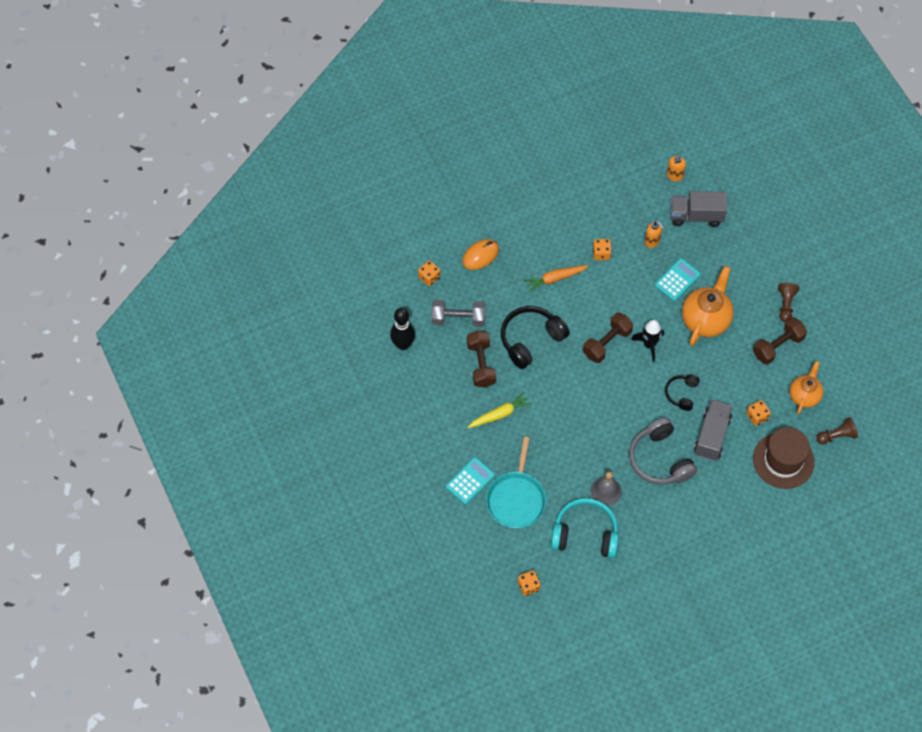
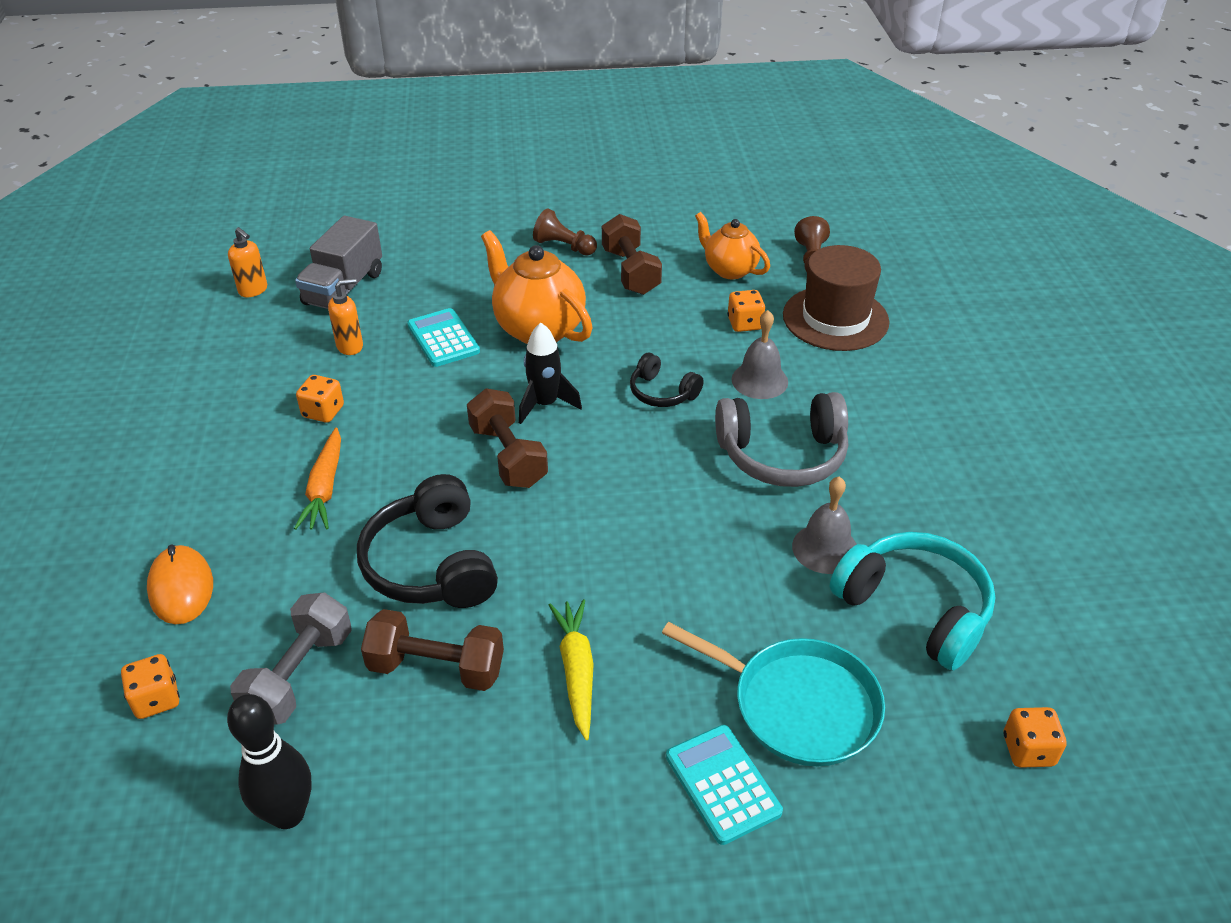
camera: 70 degrees left, 20 degrees down
(585, 534) = (915, 609): turquoise headphones -> turquoise headphones turned 105 degrees clockwise
(712, 436) = (759, 380): grey truck -> grey bell

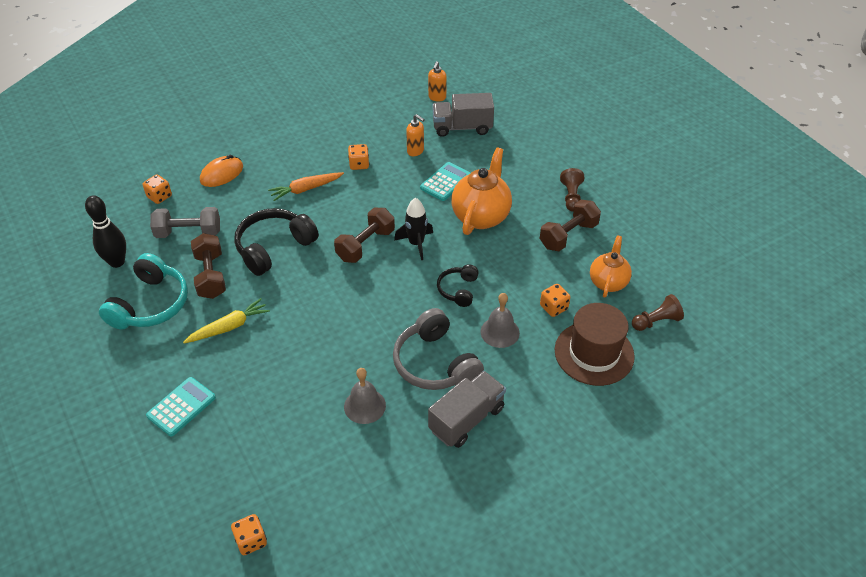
camera: 65 degrees right, 5 degrees up
(798, 705) = (242, 424): turquoise pan -> none
(891, 456) = (466, 419): none -> grey truck
(915, 609) = (336, 462): turquoise headphones -> turquoise headphones (151, 304)

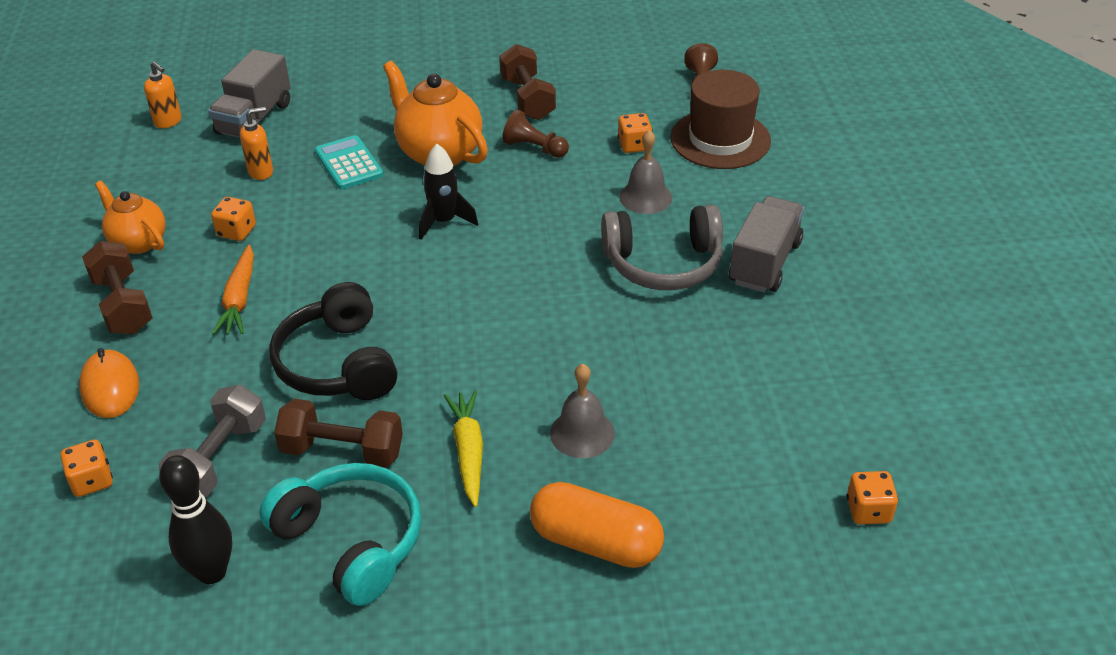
camera: 65 degrees left, 5 degrees down
(181, 407) = (596, 542): turquoise calculator -> orange capsule
(364, 406) = (698, 344): grey bell -> grey bell (582, 433)
(365, 245) = (409, 268): brown dumbbell -> brown dumbbell (122, 305)
(458, 290) = (554, 209): black headphones -> none
(466, 419) = (764, 263): grey truck -> grey truck turned 45 degrees clockwise
(571, 196) = (464, 76): brown pawn -> brown pawn (534, 148)
(608, 282) = (622, 95): orange teapot -> orange teapot (138, 242)

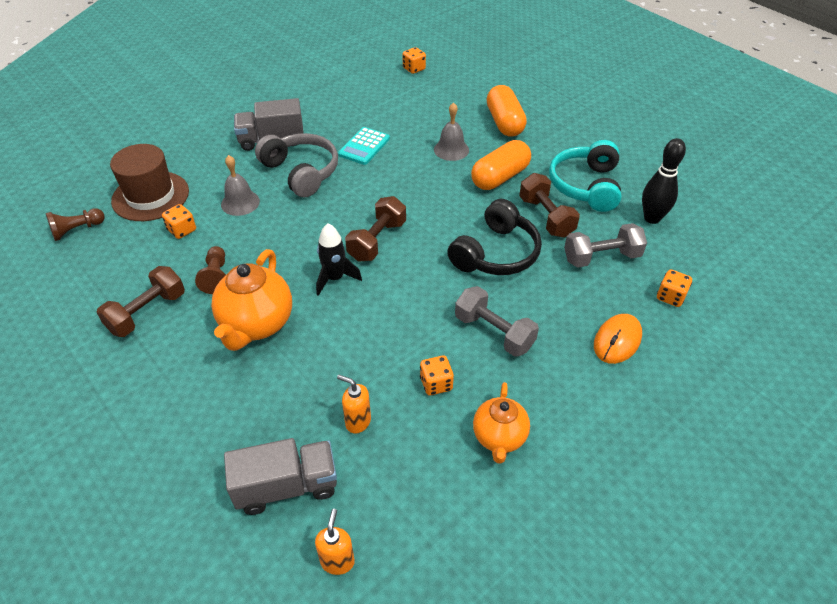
camera: 125 degrees left, 5 degrees up
(122, 305) = (559, 392): brown dumbbell -> brown dumbbell (377, 241)
(239, 299) = (494, 332): orange carrot -> grey dumbbell
(349, 163) = (306, 371): turquoise calculator -> turquoise calculator (364, 146)
(468, 452) = (500, 177): yellow carrot -> orange capsule

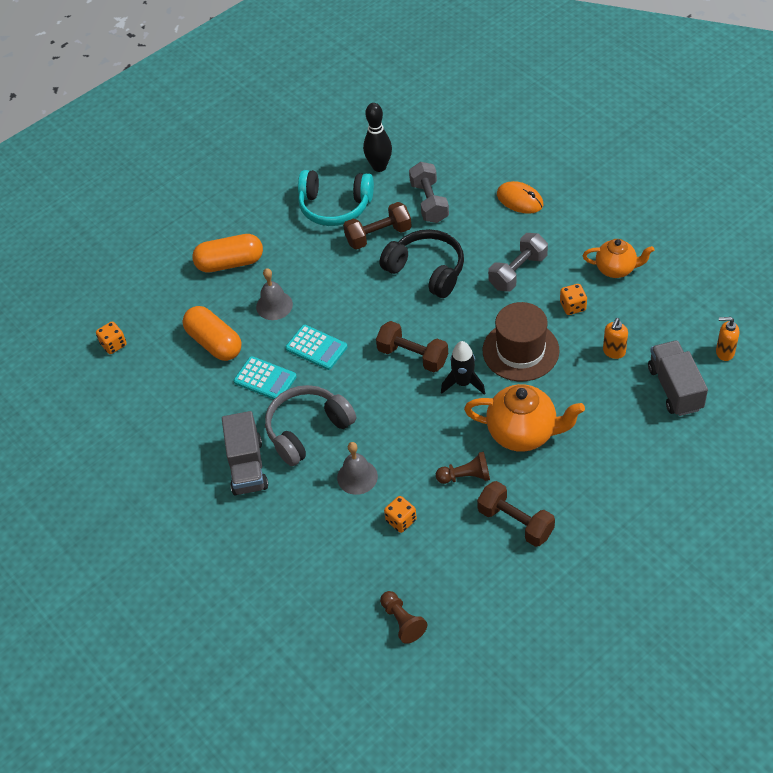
camera: 85 degrees left, 5 degrees up
(150, 196) = (345, 564): brown hat -> brown hat (520, 351)
(396, 176) = (316, 348): none -> turquoise calculator
(500, 177) = (320, 267): orange capsule -> orange capsule (214, 343)
(670, 297) = (472, 165): orange dice -> none

